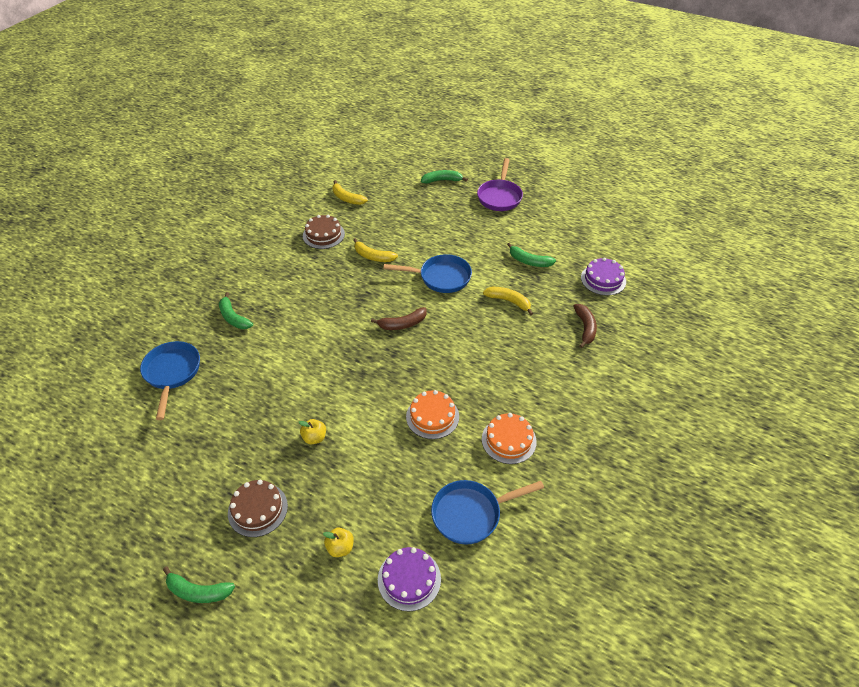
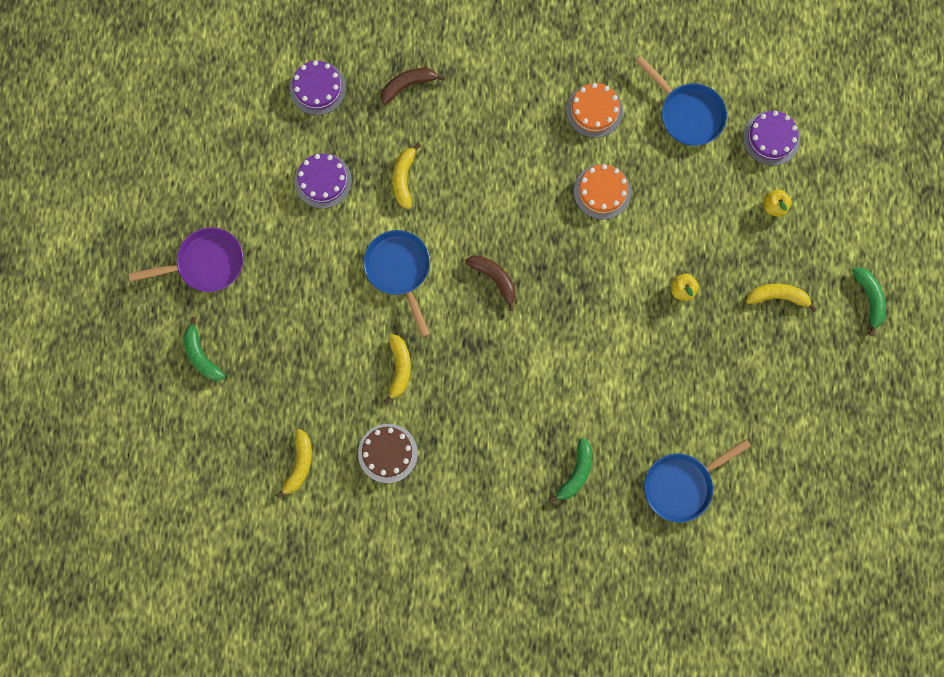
camera: 115 degrees left, 30 degrees up
(258, 509) = (778, 297): brown cake -> yellow banana
(529, 261) = (323, 180): green banana -> purple cake

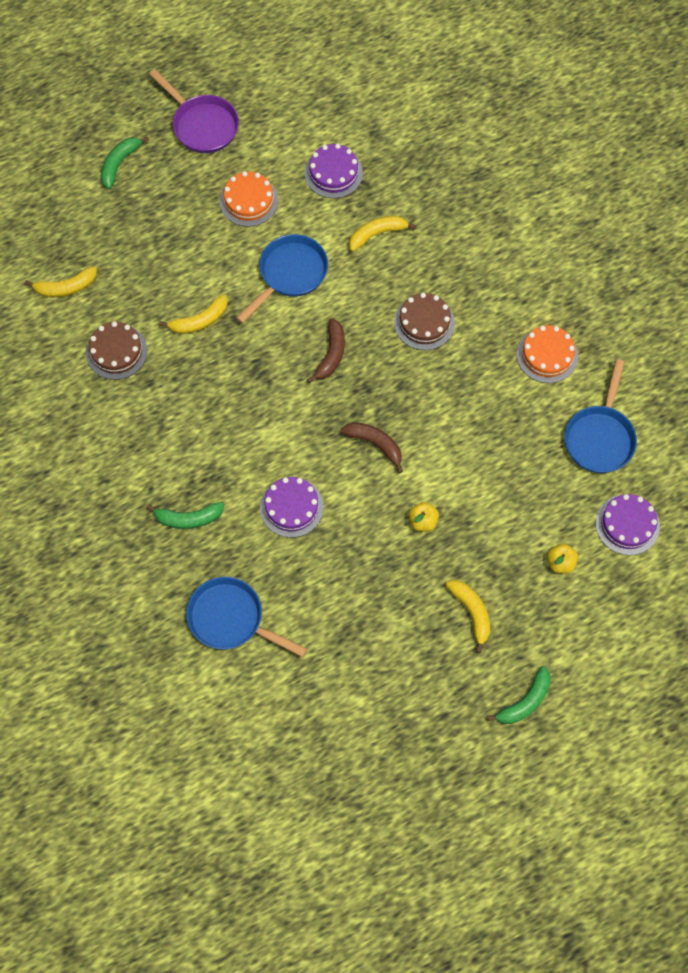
camera: 60 degrees right, 10 degrees down
(317, 88) = (414, 126): purple cake -> purple cake (291, 507)
(408, 85) = (466, 193): brown banana -> brown banana (375, 444)
(509, 188) = (424, 322): none -> brown cake
(602, 191) = (473, 402): orange cake -> orange cake (249, 201)

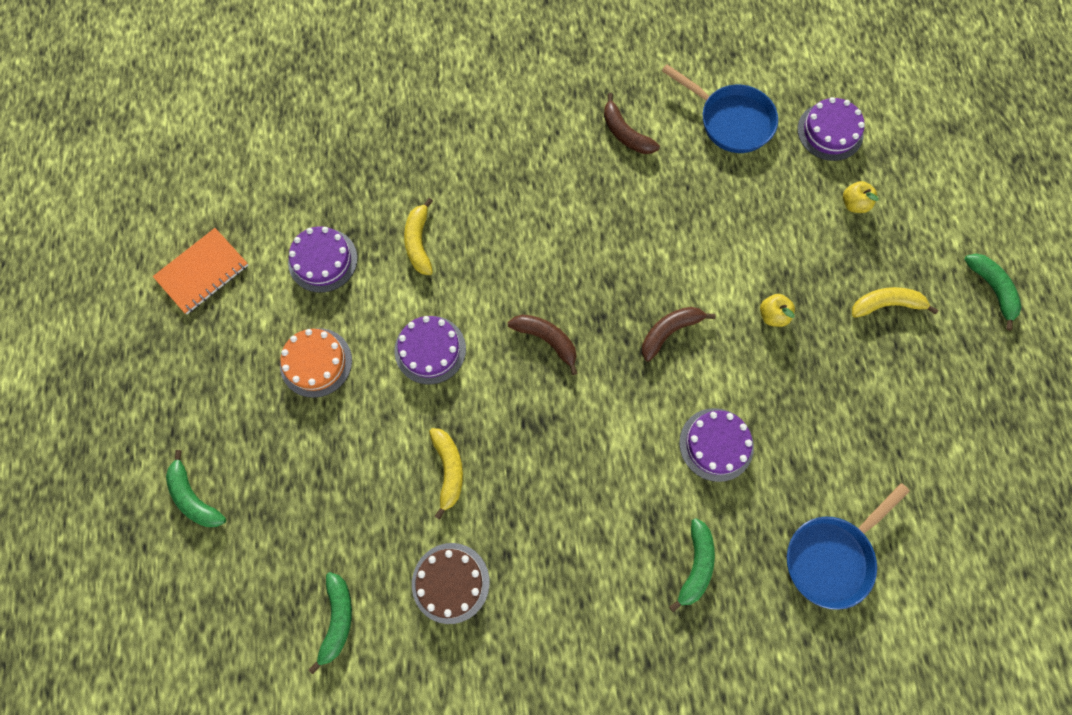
camera: 70 degrees left, 5 degrees up
(66, 287) = (337, 619): yellow banana -> green banana
(202, 125) = (189, 381): purple pan -> none
(289, 274) = (430, 349): blue pan -> purple cake
(290, 97) = (202, 272): none -> orange notebook
(424, 322) = (544, 233): brown cake -> none
(547, 355) = (625, 133): orange cake -> brown banana

